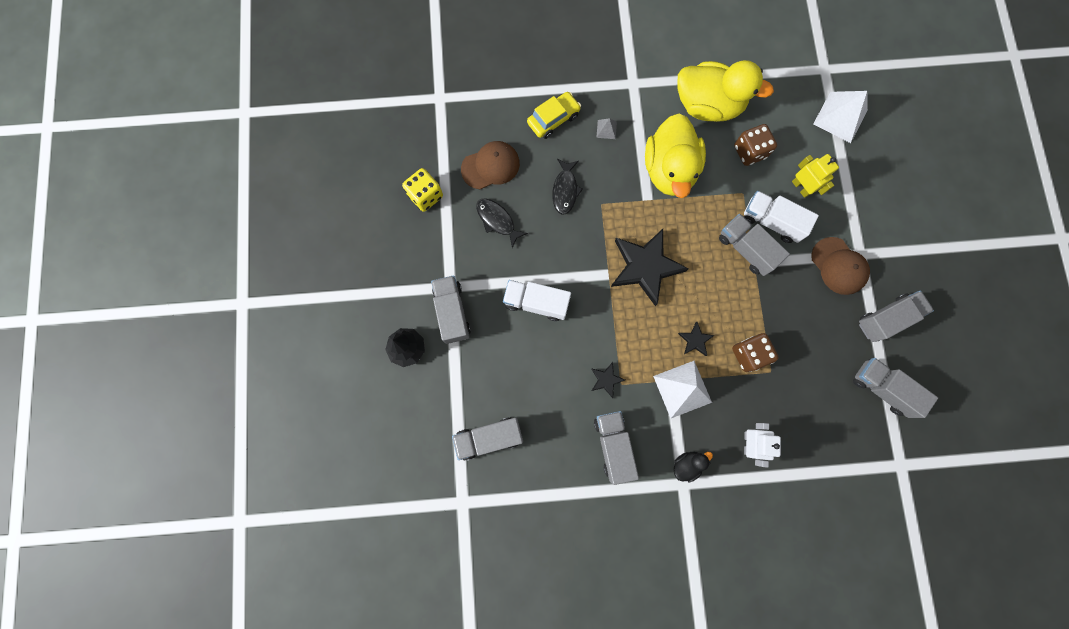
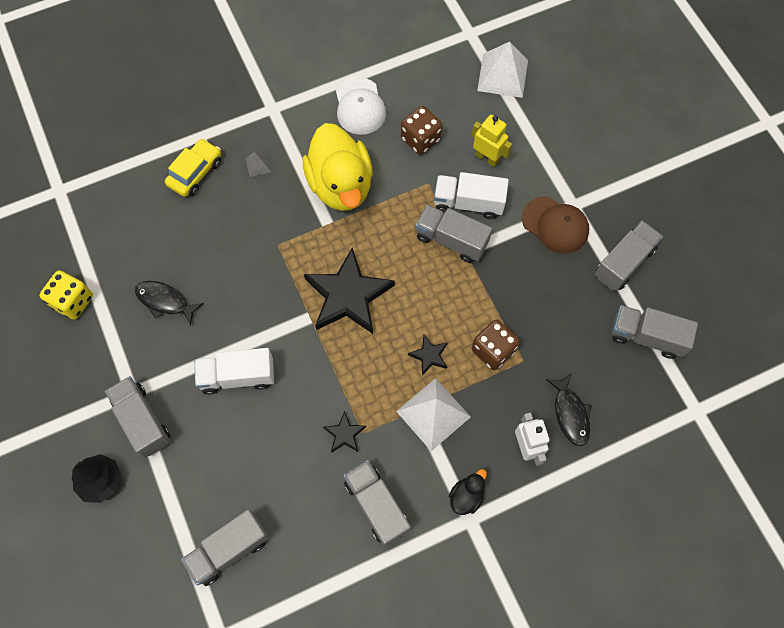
camera: 20 degrees left, 10 degrees down
(490, 166) = (139, 245): brown cap -> none
(565, 190) = (232, 243): black fish -> black fish (570, 413)
(707, 105) = (360, 106): yellow duck -> white cap

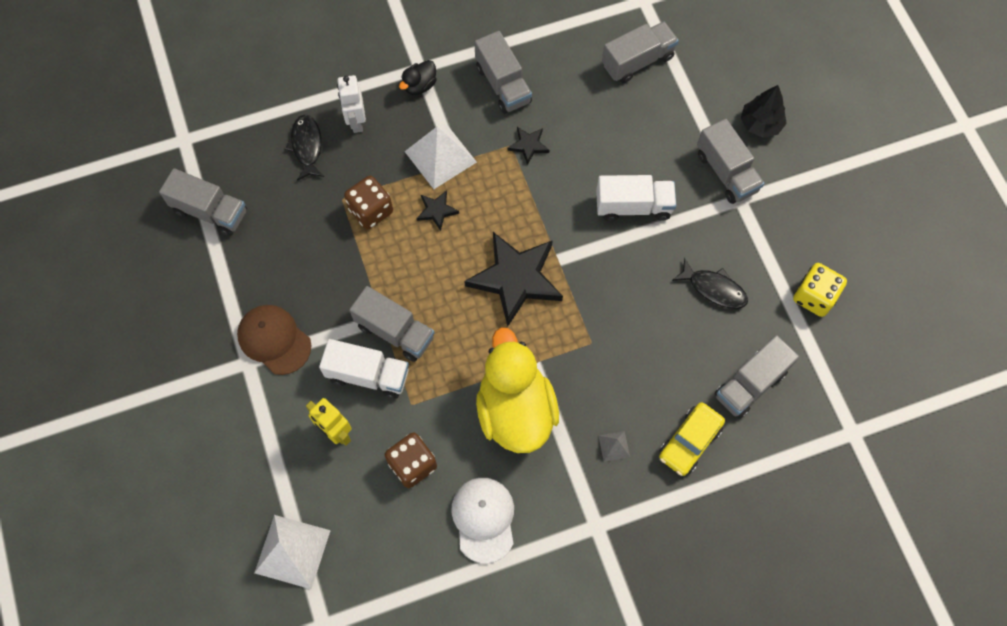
camera: 175 degrees left, 0 degrees up
(624, 262) = (210, 290): grey truck -> grey truck (750, 384)

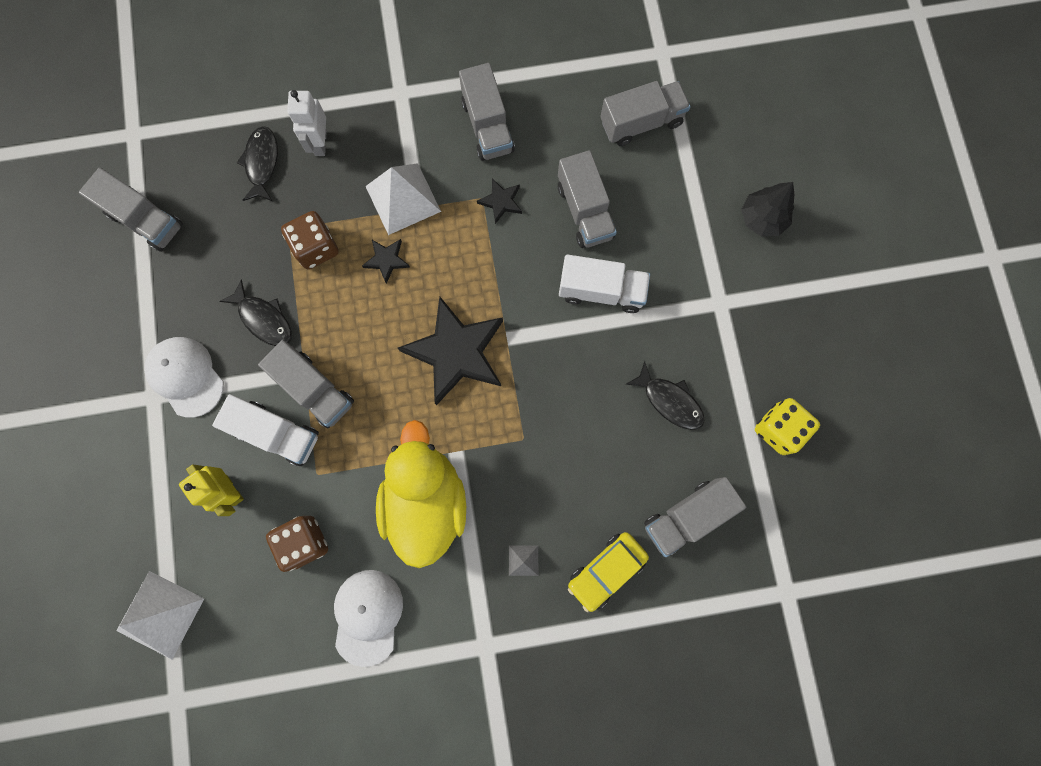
camera: 10 degrees right, 10 degrees up
(274, 340) = (186, 376): brown cap -> white cap
(335, 278) = (264, 319): none -> black fish
(419, 85) = (396, 113): black duck -> none
(726, 172) = (712, 269): grey truck -> grey truck (584, 211)

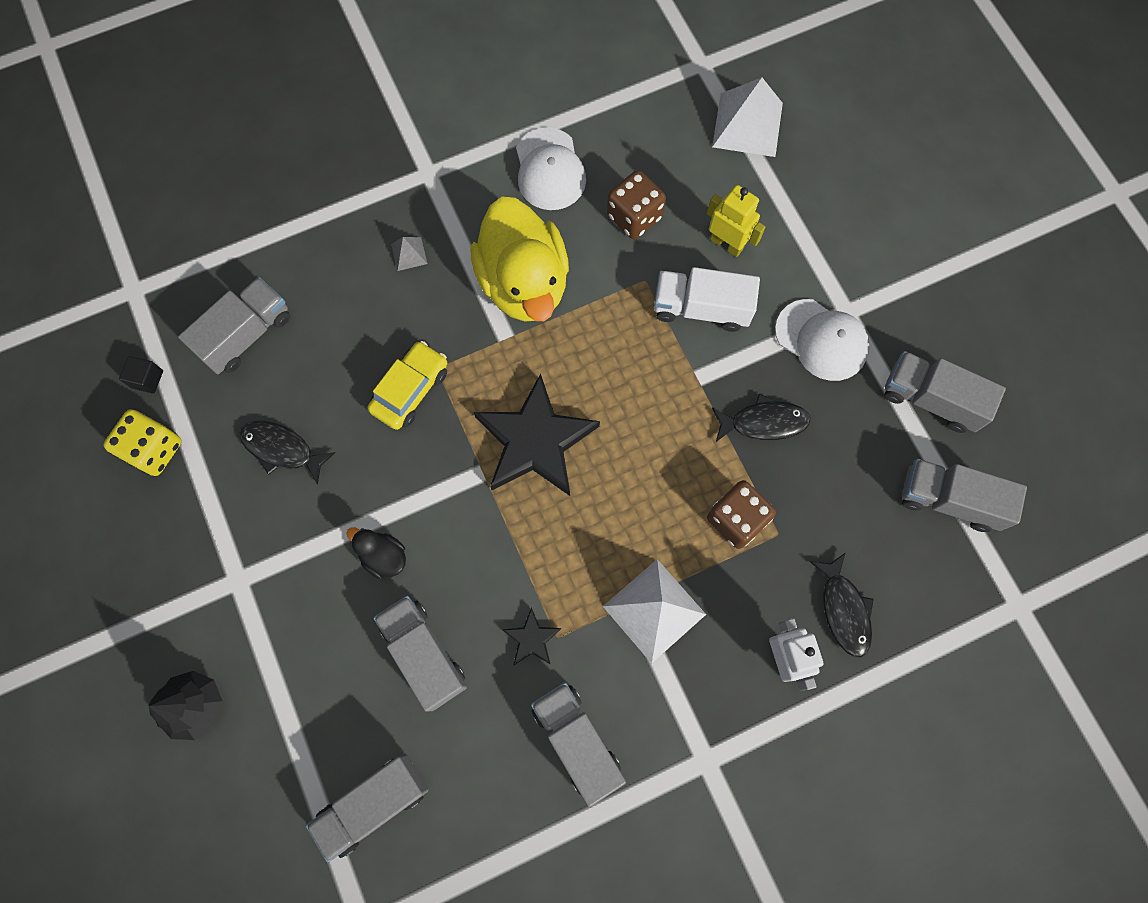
camera: 165 degrees right, 5 degrees down
(264, 319) = (763, 422): black fish -> black fish turned 150 degrees clockwise
(315, 389) = (678, 362): grey truck -> grey truck (930, 399)
(386, 260) = (648, 527): black star -> none
(601, 291) = (383, 556): white truck -> black duck
(606, 570) = (322, 265): yellow car -> yellow car (410, 390)
(780, 497) = (147, 379): none -> black cube

